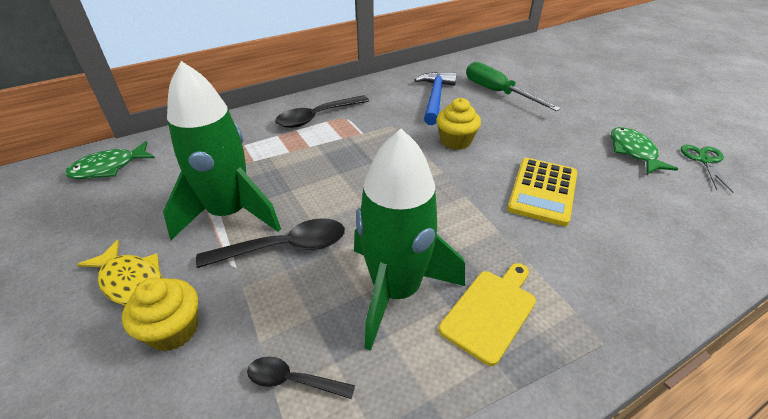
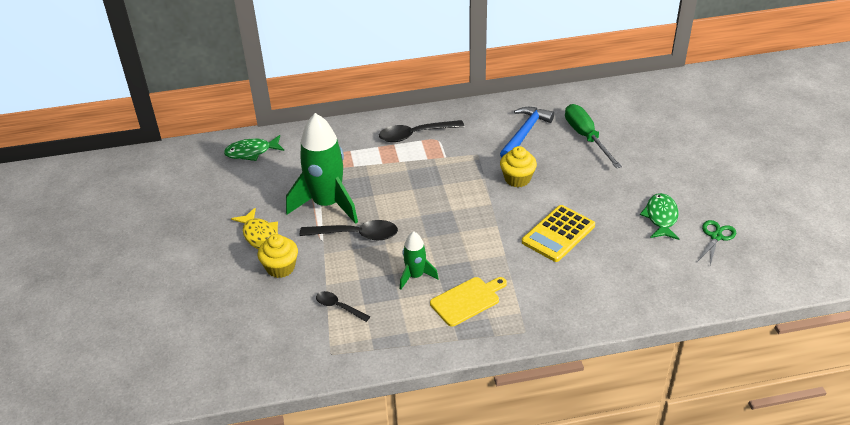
camera: 20 degrees right, 0 degrees up
(396, 291) = (415, 276): green rocket -> green rocket, size x0.50

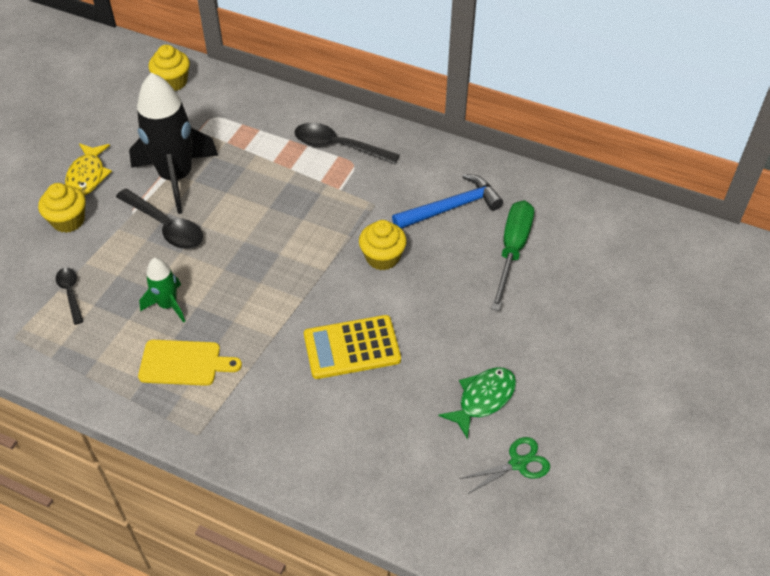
camera: 35 degrees right, 10 degrees up
(251, 152) = (173, 82): green fish -> yellow cupcake
(327, 204) = (176, 177): green rocket -> black rocket

